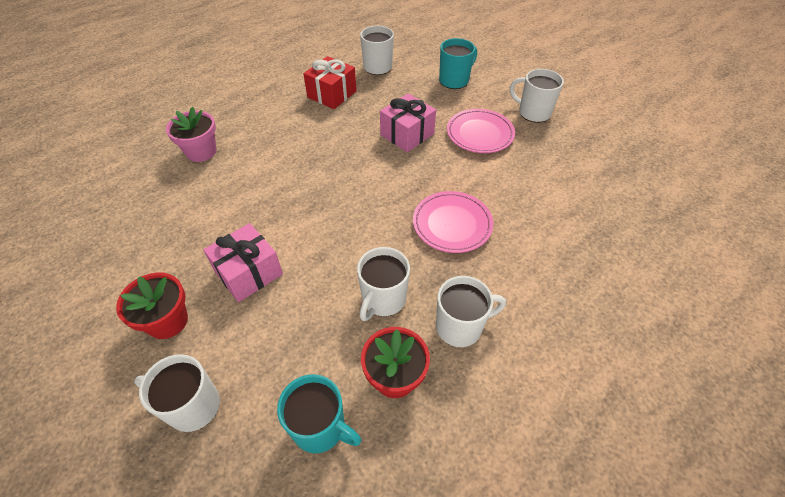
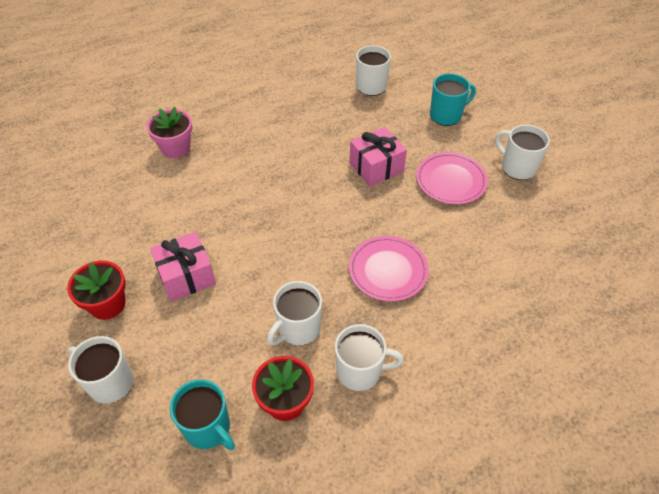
camera: 15 degrees right, 0 degrees up
(332, 94) = (315, 109): red gift -> none

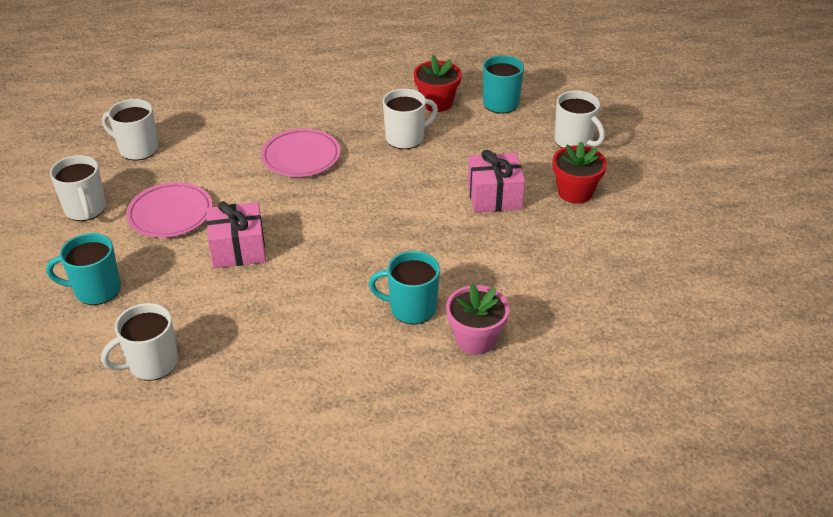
camera: 160 degrees left, 10 degrees down
(227, 157) = (411, 308): none -> turquoise mug
(360, 371) = (370, 105): white mug -> white mug (137, 149)

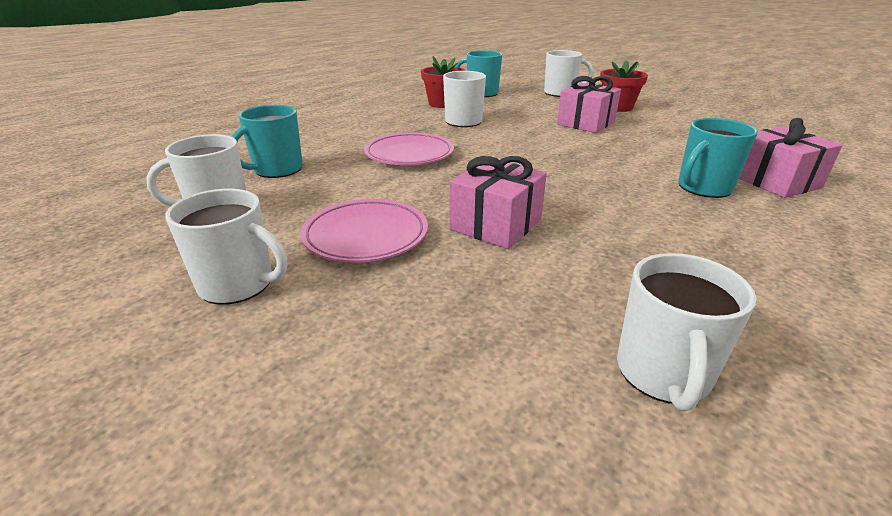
camera: 45 degrees left, 10 degrees down
(96, 290) = (420, 351): turquoise mug -> turquoise mug (277, 170)
(475, 339) = (775, 181): pink flower pot -> pink gift

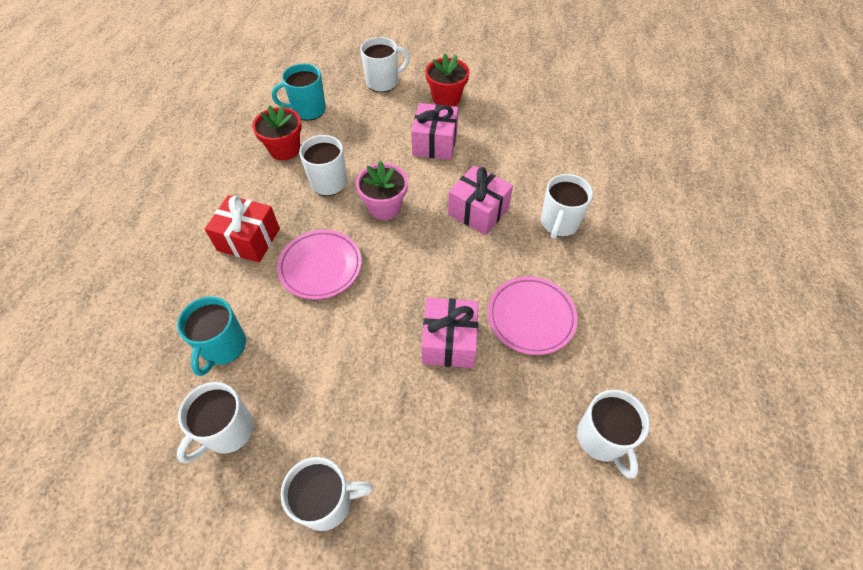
camera: 30 degrees left, 25 degrees up
(365, 131) = (249, 239): none -> red gift
(366, 236) = (371, 402): pink plate -> pink plate (531, 317)
(503, 141) = (384, 207): none -> pink flower pot
(703, 188) = (559, 223): turquoise mug -> white mug
(775, 181) = (599, 192): pink gift -> pink gift (478, 211)

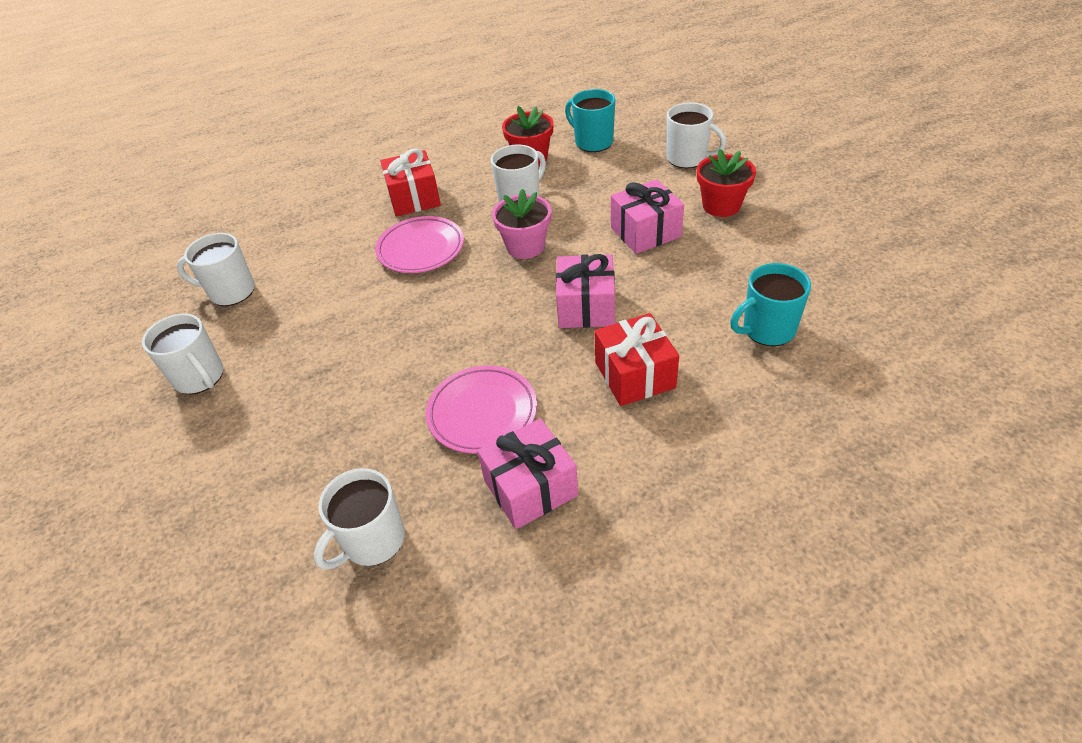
camera: 60 degrees right, 10 degrees down
(223, 347) = (301, 246): turquoise mug -> turquoise mug (767, 330)
(449, 341) = (405, 368): pink gift -> pink gift (530, 488)
(559, 223) = (634, 375): white mug -> red gift

